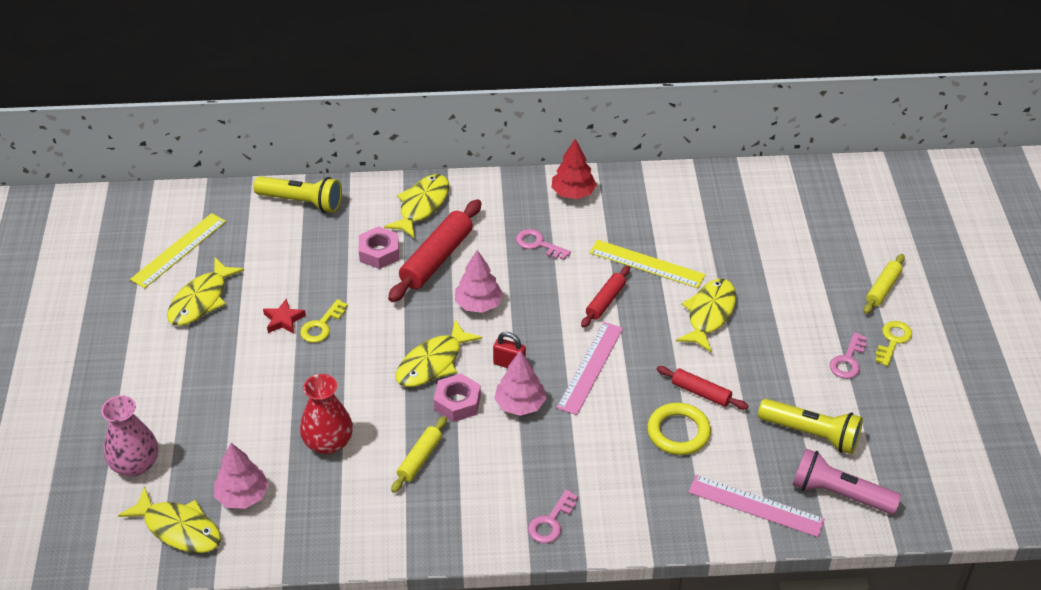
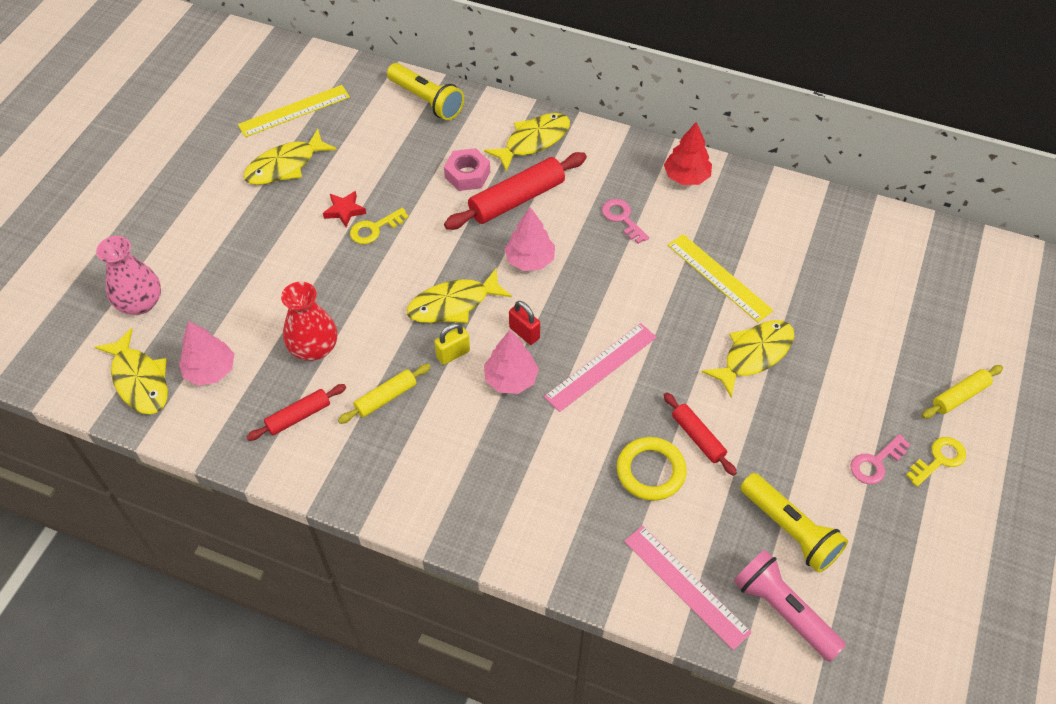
camera: 25 degrees right, 10 degrees up
(457, 402) = (453, 354): pink nut -> yellow padlock
(551, 522) = (470, 515): pink key -> none
(605, 301) = (655, 302): red rolling pin -> red rolling pin (298, 416)

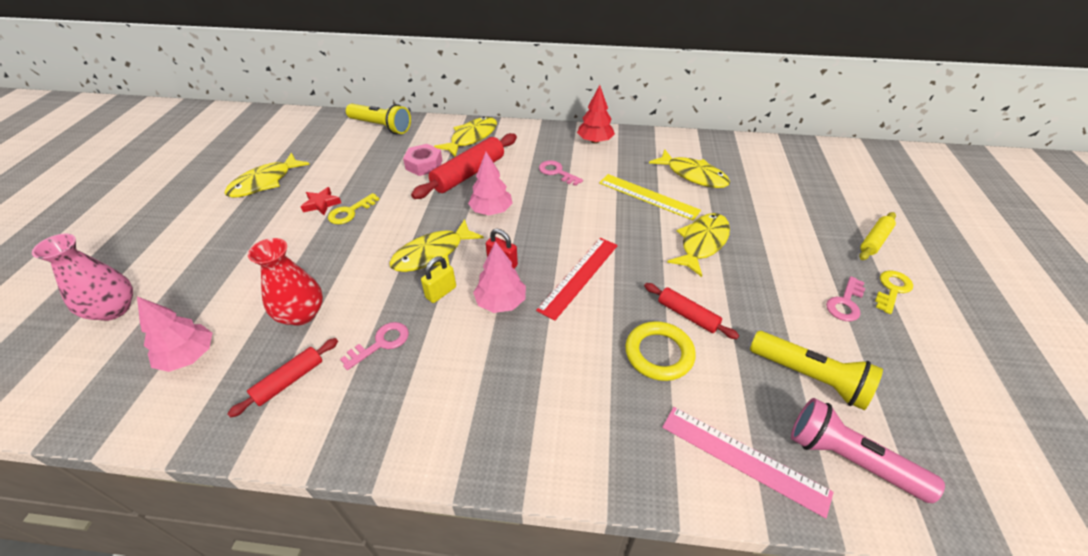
camera: 15 degrees left, 10 degrees down
(139, 380) = (104, 383): yellow fish -> yellow fish (693, 175)
(294, 111) = (271, 147): yellow ruler -> none
(386, 397) = (381, 343): yellow rolling pin -> pink key
(601, 366) = (579, 276): pink ruler -> red ruler

